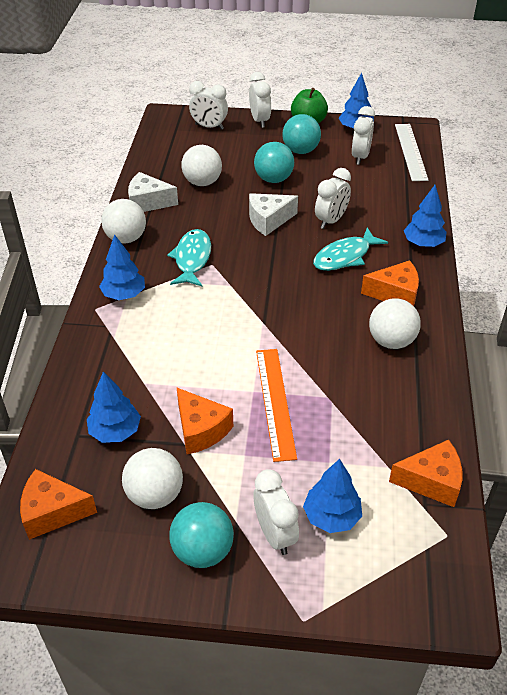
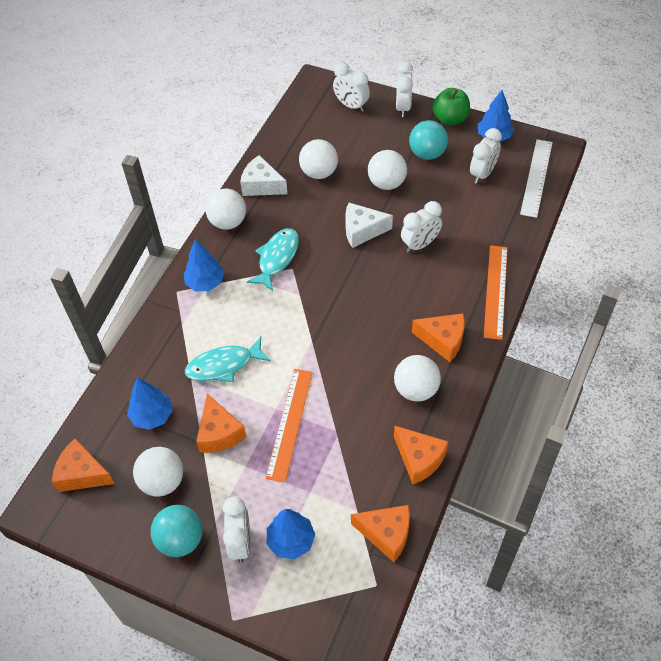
camera: 20 degrees right, 10 degrees up
(273, 179) = (386, 183): turquoise ball -> white ball
(345, 256) = (415, 288): turquoise fish -> turquoise fish (224, 365)
(423, 243) = (495, 291): blue tree -> orange ruler
(428, 402) = (419, 459): none -> orange cheese

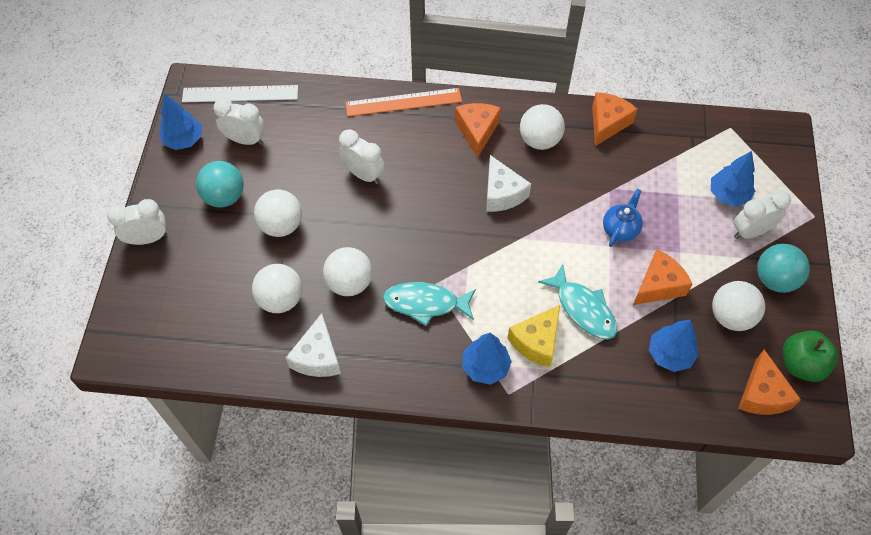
camera: 110 degrees left, 5 degrees up
(210, 322) = (536, 342): none -> yellow cheese
(228, 222) = (388, 375): white ball -> white ball (349, 283)
(289, 423) = (620, 229): orange ruler -> blue teapot
(351, 106) = (153, 296): white clock -> none
(362, 231) = (360, 231): white cheese -> white cheese (502, 193)
(386, 534) = (685, 130): orange cheese -> none
(450, 119) = (160, 186): green apple -> green apple (801, 364)

